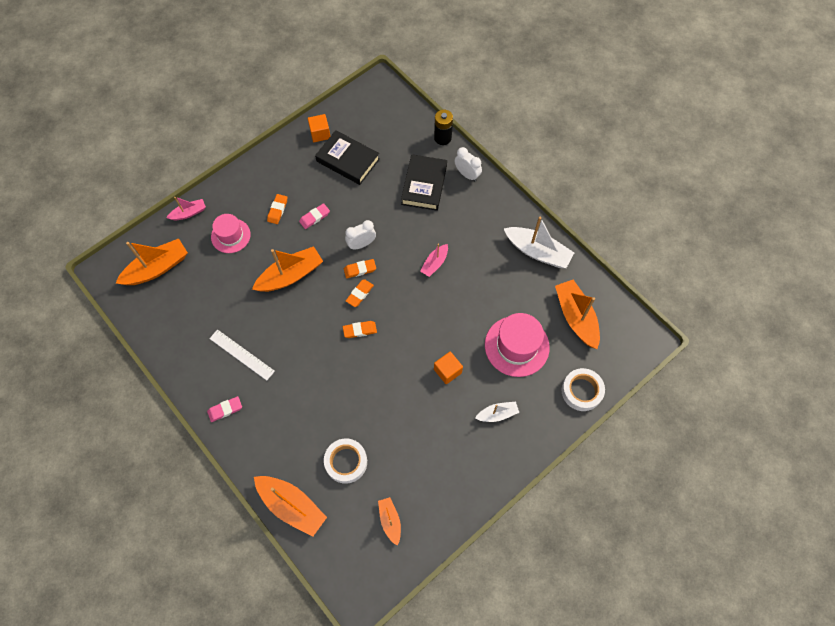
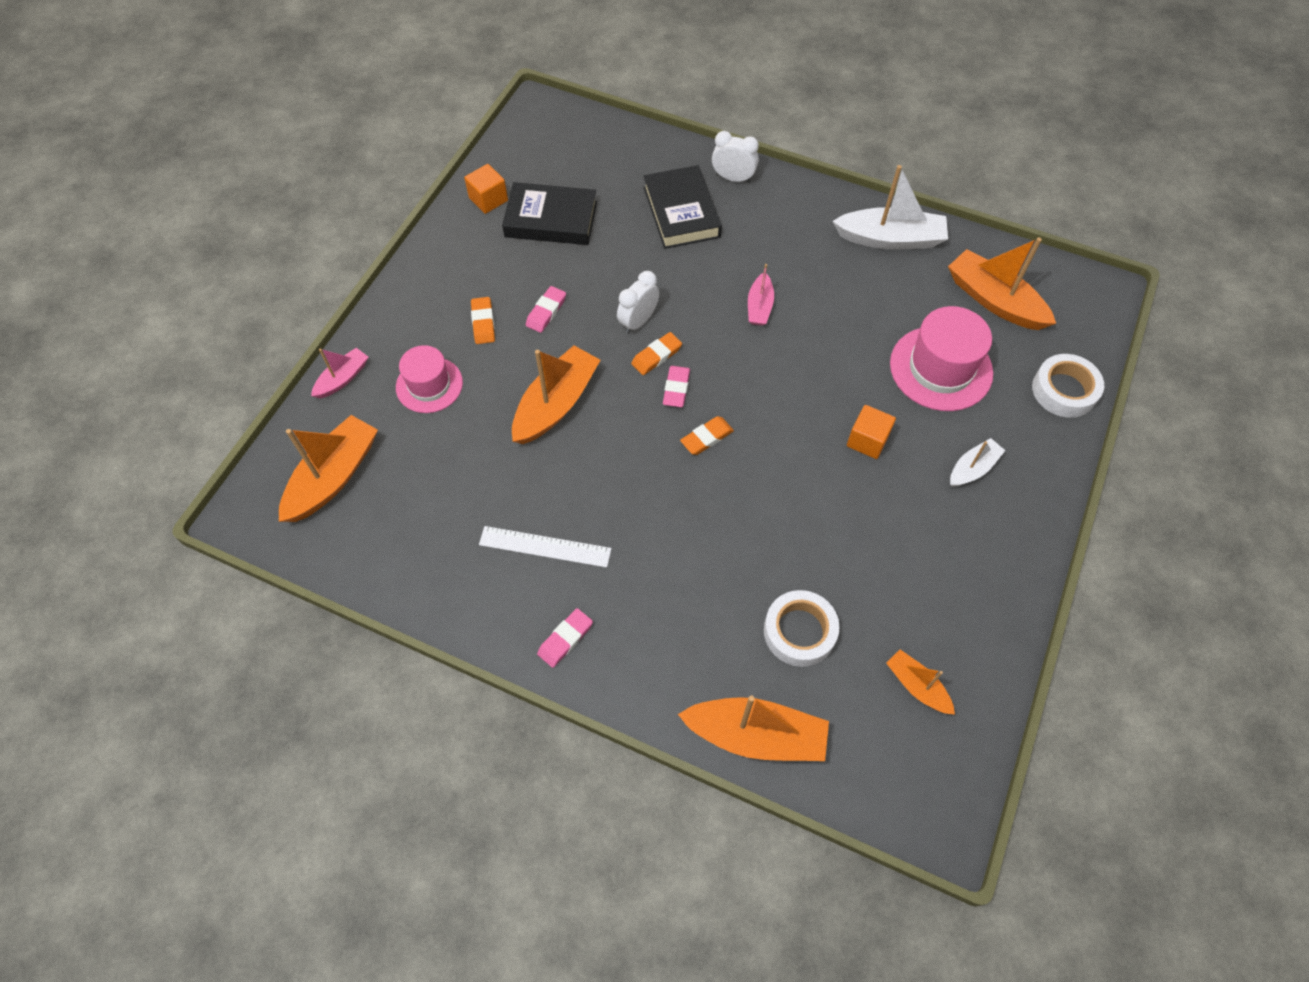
camera: 25 degrees left, 5 degrees down
(359, 294) = (676, 388): orange eraser -> pink eraser
(442, 138) = (670, 145): black battery -> none

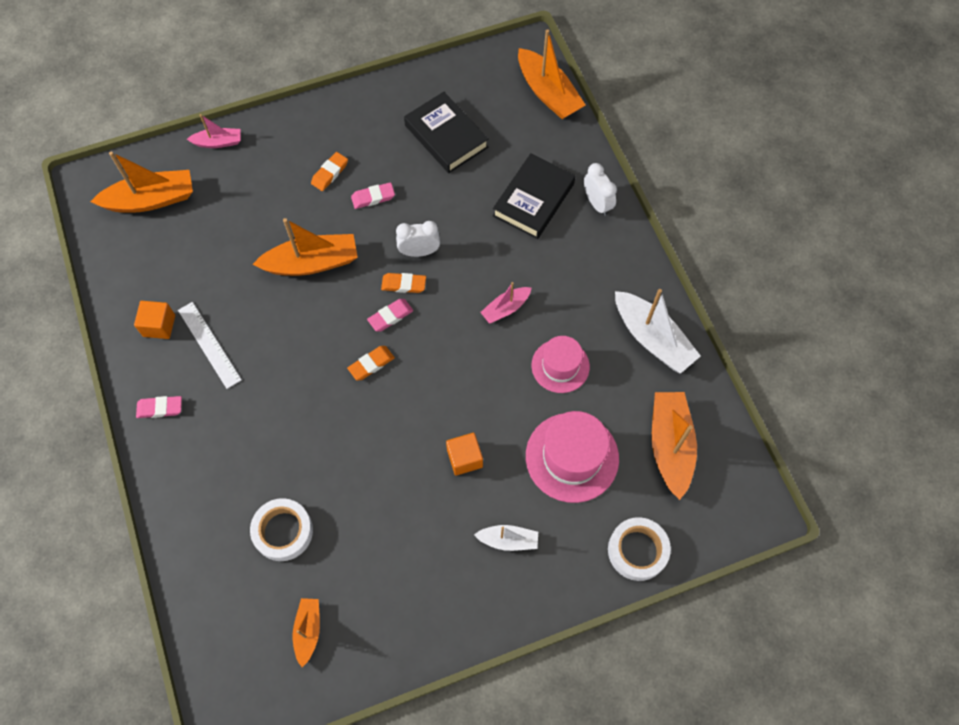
camera: 45 degrees right, 5 degrees up
(429, 385) = (258, 187): pink hat -> pink hat (560, 366)
(488, 199) = (424, 91): orange cube -> orange cube (159, 325)
(706, 437) = (371, 364): orange eraser -> orange eraser turned 45 degrees counterclockwise
(756, 735) = (191, 563): orange boat -> orange boat (548, 93)

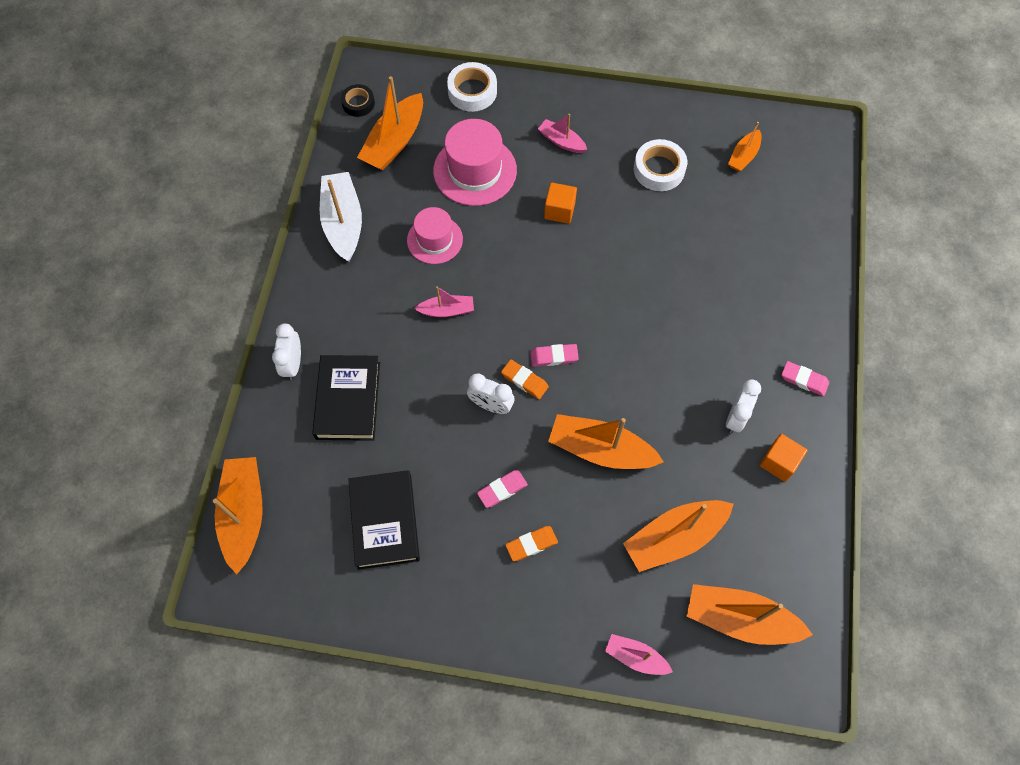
camera: 150 degrees left, 0 degrees up
(209, 344) = (736, 417): white ruler -> white clock
(223, 229) = (674, 538): none -> orange boat
(283, 531) = (733, 229): white tape -> white tape (659, 169)
(371, 364) = (594, 323): orange eraser -> none
(373, 197) = (502, 489): pink eraser -> pink eraser turned 45 degrees counterclockwise
(508, 540) = (561, 141): white boat -> pink boat
(533, 200) = (348, 400): black book -> black book turned 60 degrees counterclockwise
(738, 469) = (358, 103): none -> black tape

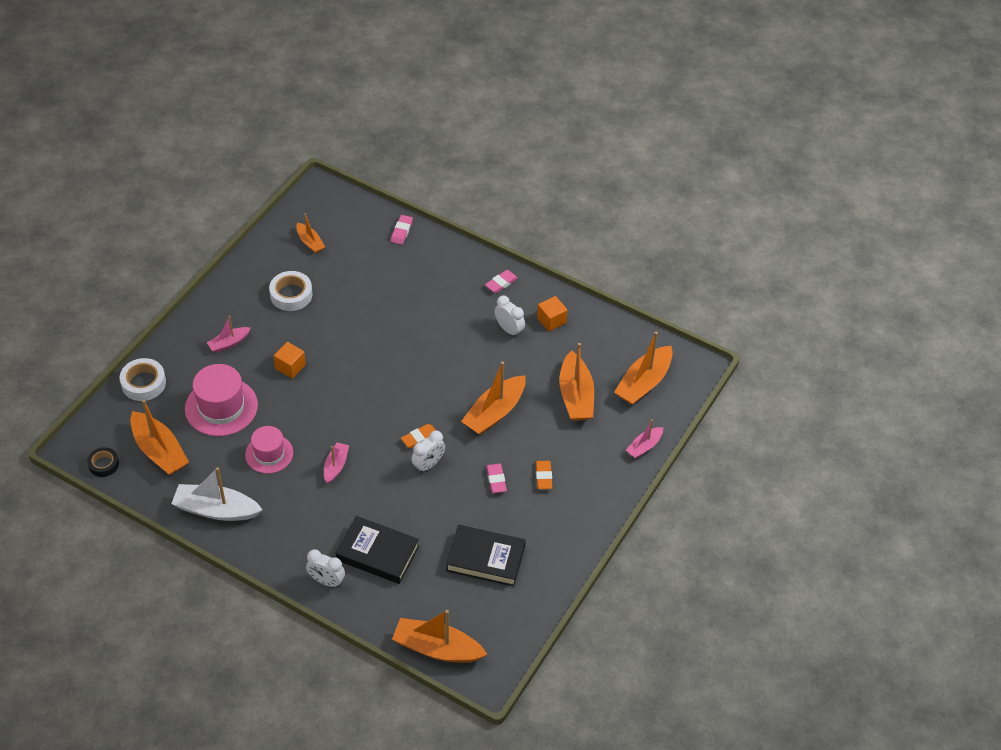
camera: 70 degrees left, 15 degrees down
(554, 357) = (410, 414): pink eraser -> pink eraser (401, 231)

